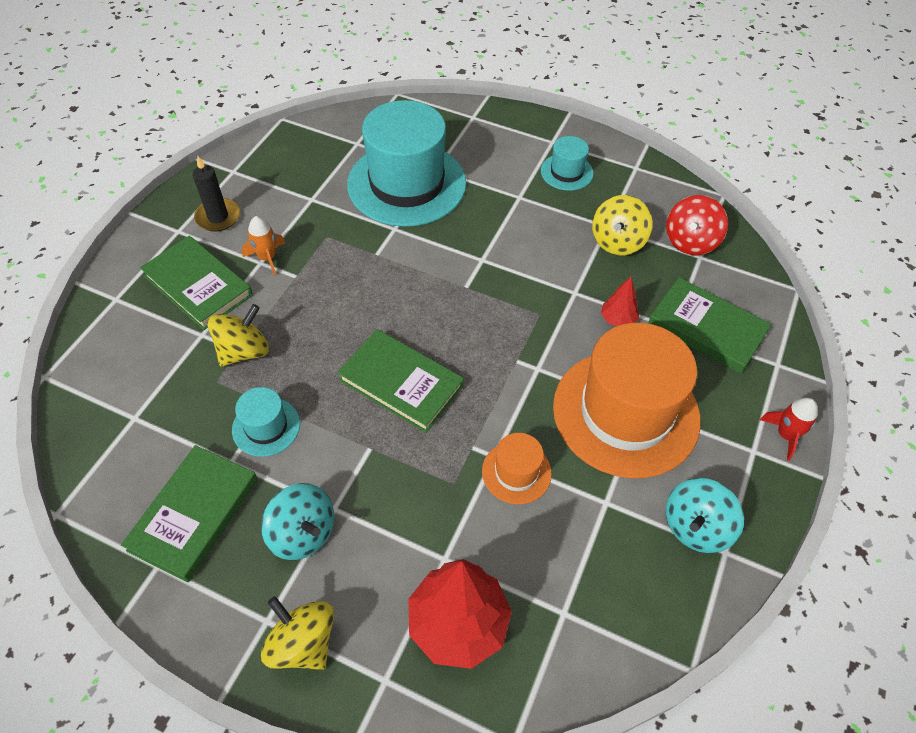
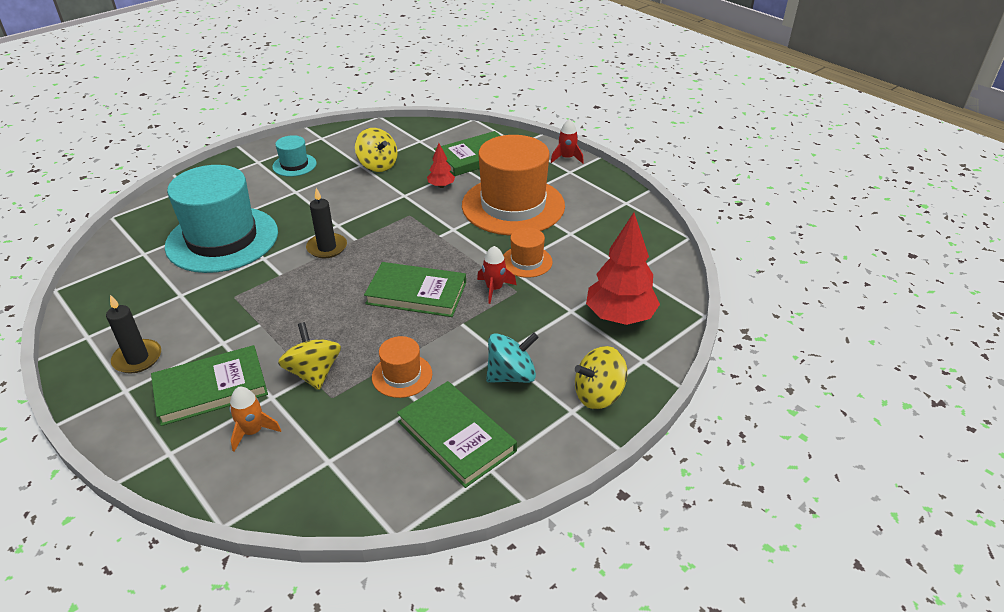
camera: 65 degrees left, 15 degrees down
(266, 427) = (402, 375): turquoise hat -> orange hat
(267, 258) = (222, 336): orange rocket -> orange rocket (253, 431)
(401, 383) = (416, 293): green book -> green book turned 45 degrees clockwise
(438, 269) = (327, 248): none -> black candle
(446, 457) = (494, 289): none -> red rocket
(690, 241) = (404, 140): red spinning top -> none
(696, 527) = (605, 207): turquoise spinning top -> none

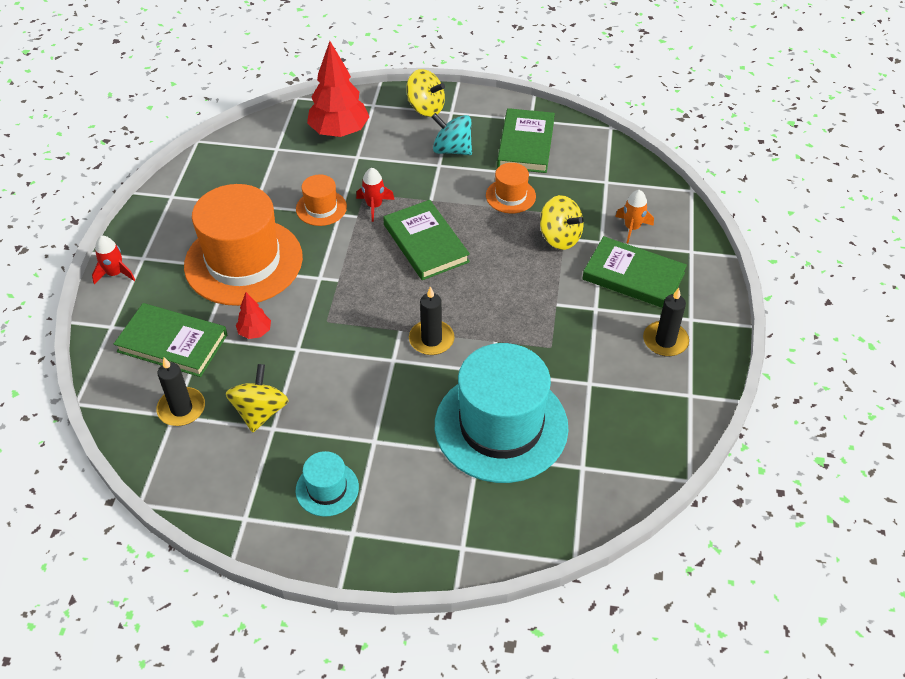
camera: 130 degrees left, 10 degrees up
(314, 373) = (559, 237): yellow spinning top -> yellow spinning top turned 75 degrees counterclockwise
(420, 144) = (181, 409): none -> black candle

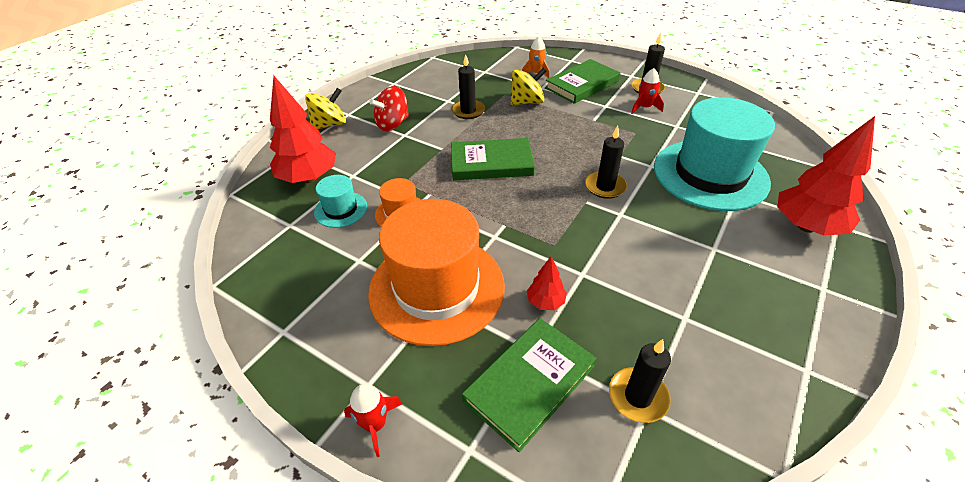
camera: 65 degrees left, 5 degrees down
(260, 412) = (660, 323): yellow spinning top -> none
(327, 489) = (769, 294): turquoise hat -> turquoise hat (341, 209)
(374, 206) = (425, 180): red rocket -> red rocket (644, 108)
(446, 519) = (806, 226): none -> red tree
(452, 150) = (392, 124): turquoise spinning top -> red spinning top
(510, 196) = (468, 111): orange hat -> black candle
(525, 144) = (418, 91): green book -> none

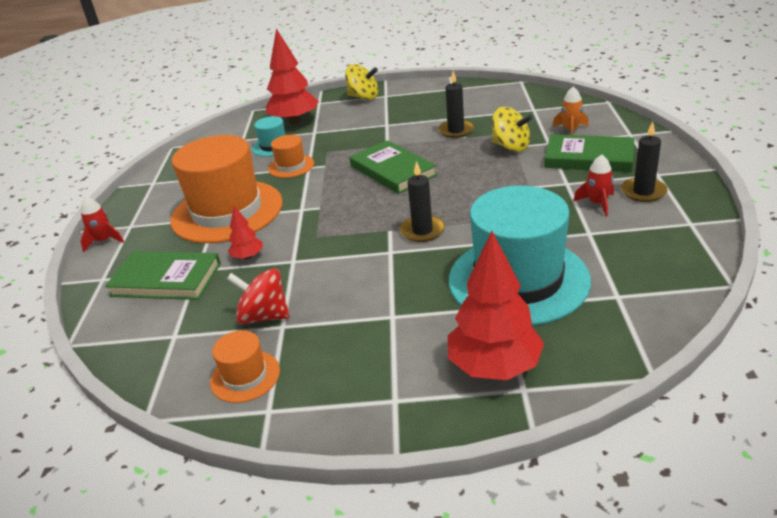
camera: 60 degrees right, 10 degrees down
(392, 124) = (394, 115): red spinning top -> red spinning top (264, 316)
(638, 396) = (182, 328): black candle -> none
(749, 370) = (245, 376): none -> orange hat

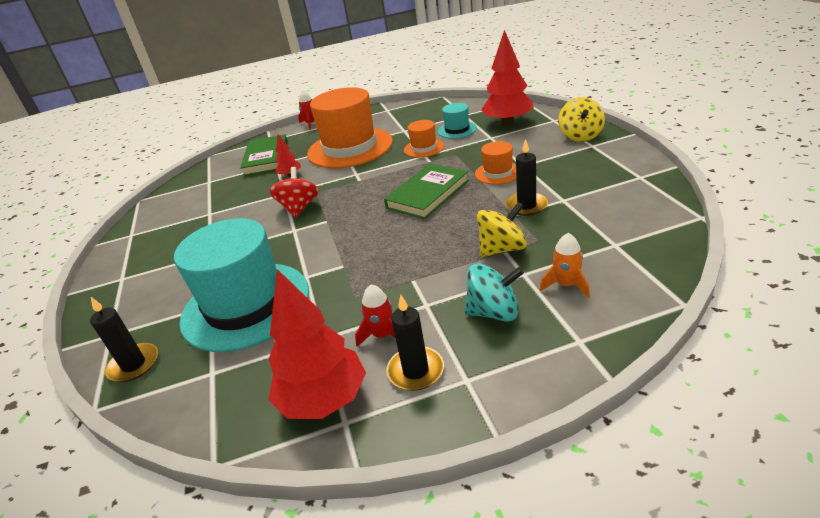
camera: 75 degrees right, 0 degrees up
(245, 376) = (163, 217): orange hat -> orange hat (498, 173)
(264, 316) = (221, 204): red spinning top -> red spinning top (299, 208)
(422, 231) = (324, 236): black candle -> black candle (134, 365)
(494, 366) = (138, 315): red tree -> red tree (324, 400)
(511, 147) = (502, 249): yellow spinning top -> yellow spinning top turned 135 degrees counterclockwise
(589, 158) = (494, 312): green book -> turquoise spinning top

